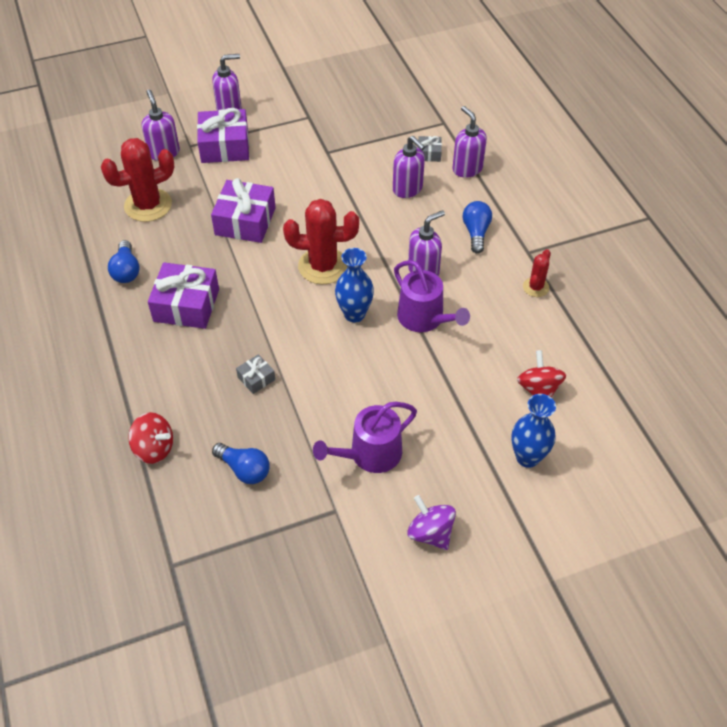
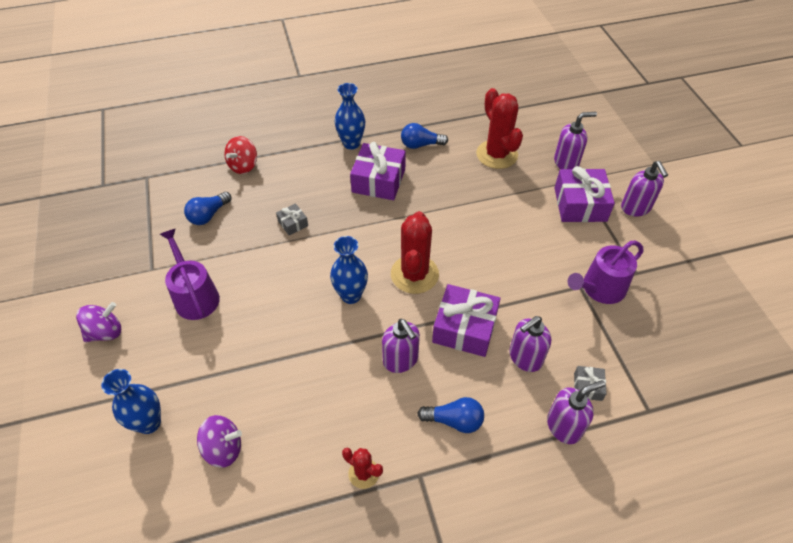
camera: 95 degrees right, 0 degrees up
(119, 337) = (351, 143): none -> blue vase
(245, 221) = (476, 218): purple gift -> purple gift (464, 328)
(424, 318) = (336, 353): purple watering can -> purple watering can (600, 289)
(538, 389) = (223, 448): red spinning top -> purple spinning top

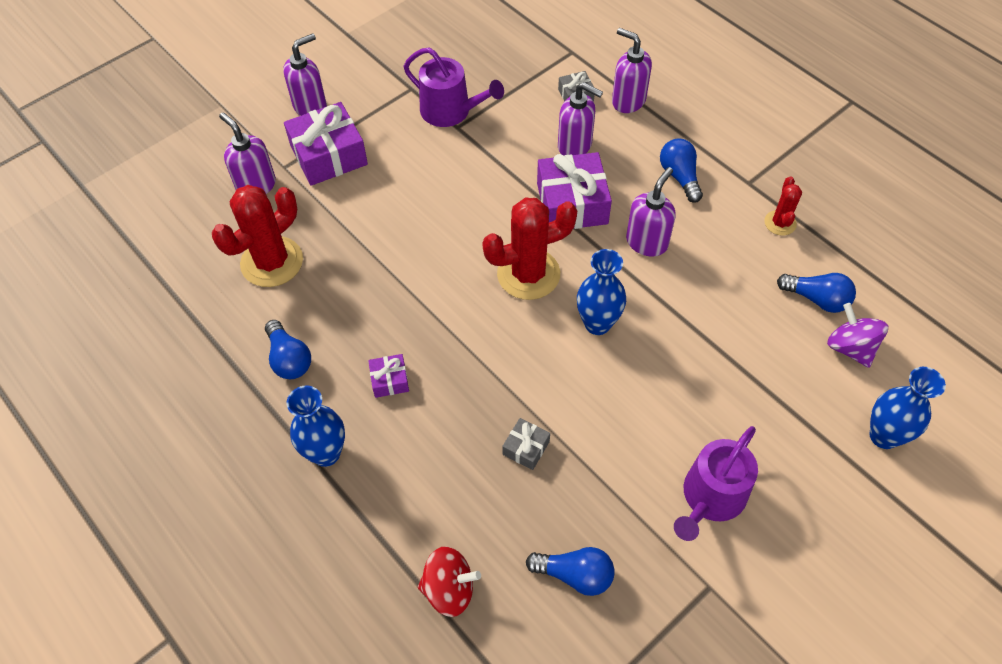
camera: 115 degrees left, 5 degrees up
(105, 332) = (831, 573): purple spinning top -> none
(277, 453) = (816, 299): none -> blue light bulb
(378, 180) = (389, 380): purple gift -> purple gift, size x0.48

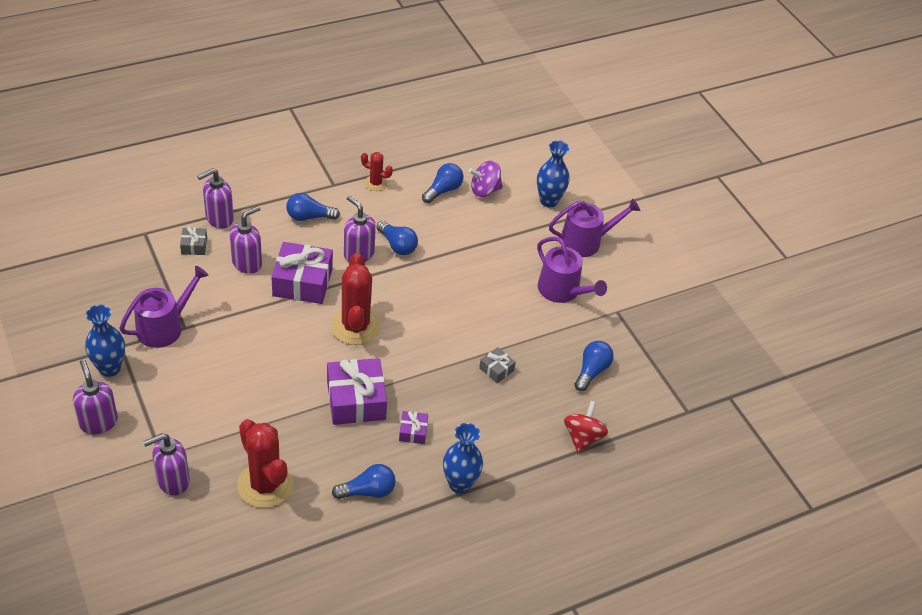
camera: 80 degrees left, 10 degrees down
(329, 155) = (166, 421): purple gift -> purple gift (356, 400)
(597, 324) = (415, 302): blue vase -> blue vase (109, 368)
(685, 277) = (397, 245): none -> blue light bulb
(830, 508) = (585, 241): none -> purple watering can

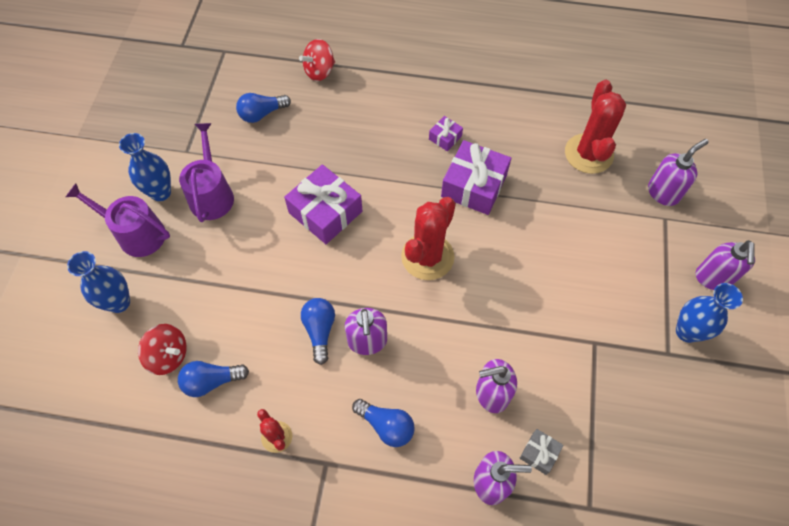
camera: 140 degrees left, 15 degrees up
(164, 327) = (615, 354): purple watering can -> none
(172, 481) = (663, 192): purple soap dispenser -> purple soap dispenser turned 45 degrees counterclockwise
(302, 282) = (447, 335): purple gift -> purple gift (325, 212)
(367, 491) = (511, 112): blue light bulb -> none
(459, 484) = (438, 84): blue vase -> blue vase (160, 192)
(484, 190) = (168, 355): purple spinning top -> red spinning top
(496, 369) = (336, 153): grey gift -> none

